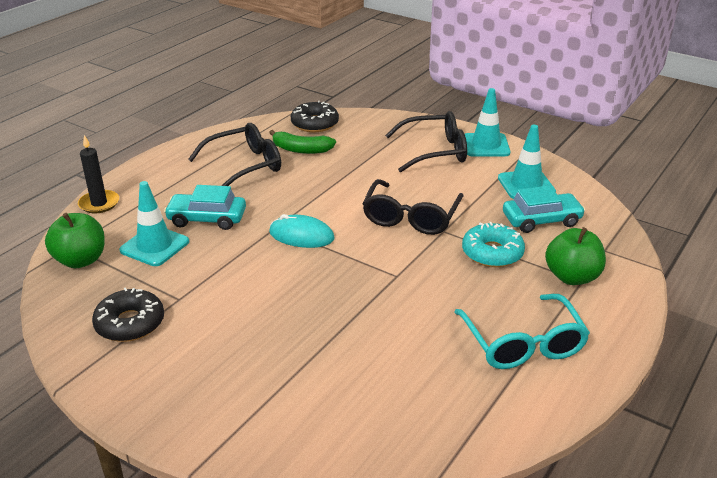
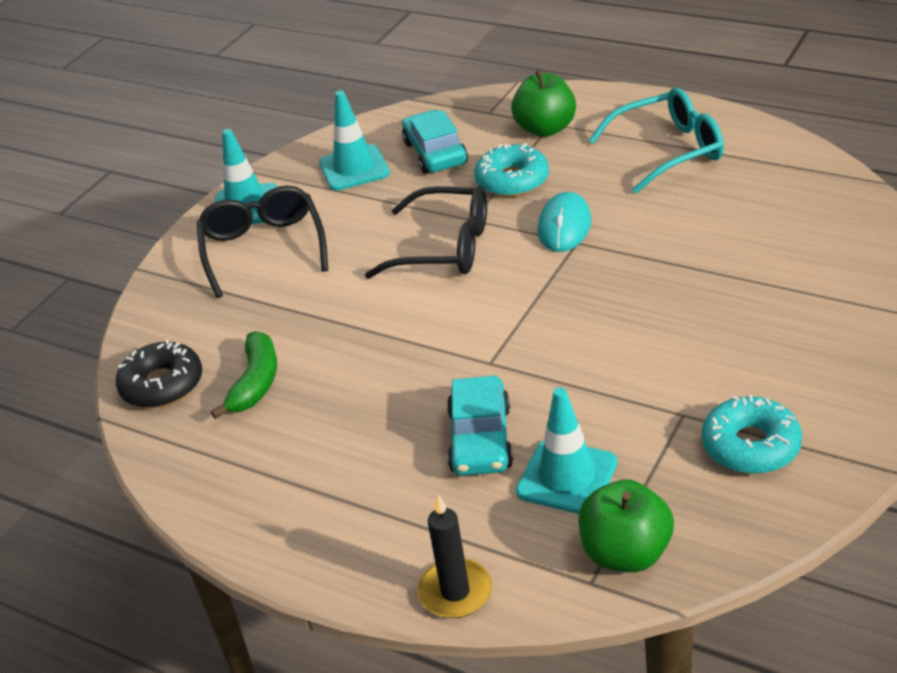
camera: 90 degrees left, 5 degrees up
(130, 323) = (751, 446): black donut -> turquoise donut
(245, 166) = (312, 437): black glasses -> none
(301, 235) = (507, 334): turquoise mouse -> turquoise mouse (564, 226)

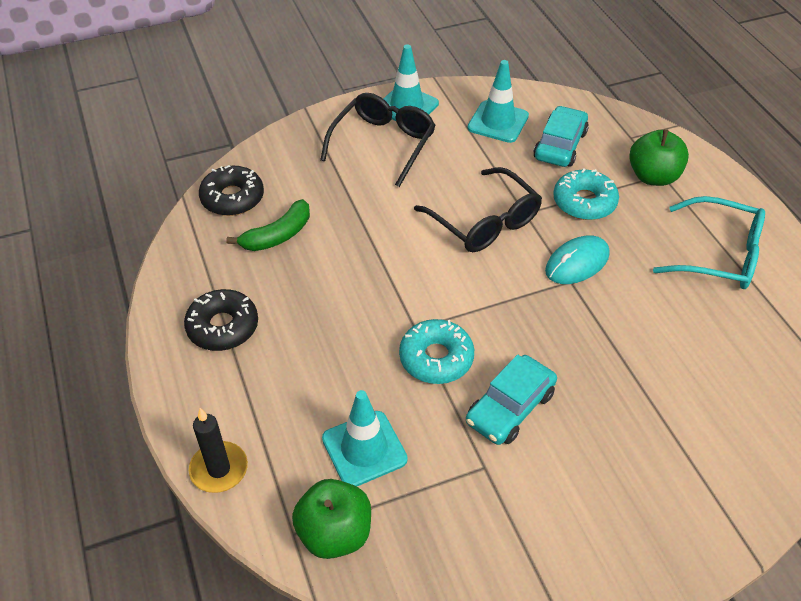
camera: 35 degrees right, 10 degrees up
(301, 488) = (223, 327): none -> black donut
(481, 439) = (348, 378): turquoise car -> turquoise car (510, 408)
(751, 446) = (498, 529): turquoise donut -> turquoise donut (436, 358)

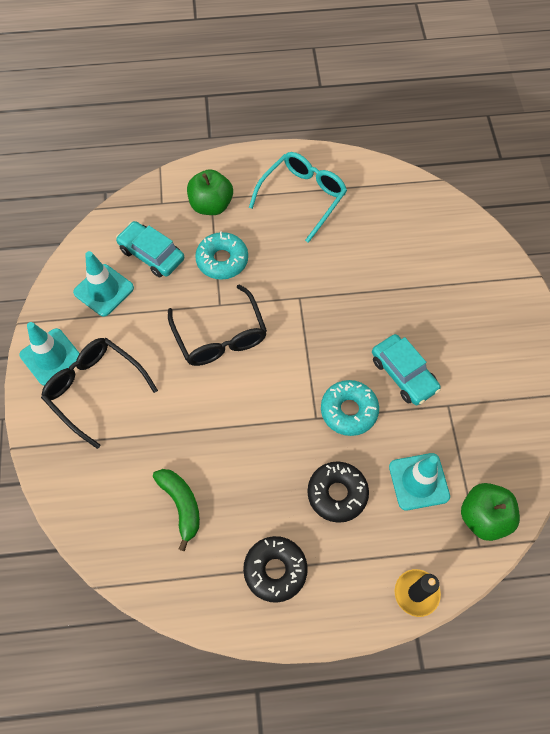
camera: 75 degrees left, 15 degrees up
(232, 198) = (118, 538): black donut -> black donut (337, 494)
(485, 222) = (220, 336): black glasses -> black glasses turned 90 degrees clockwise
(577, 263) = (283, 287): turquoise mouse -> none

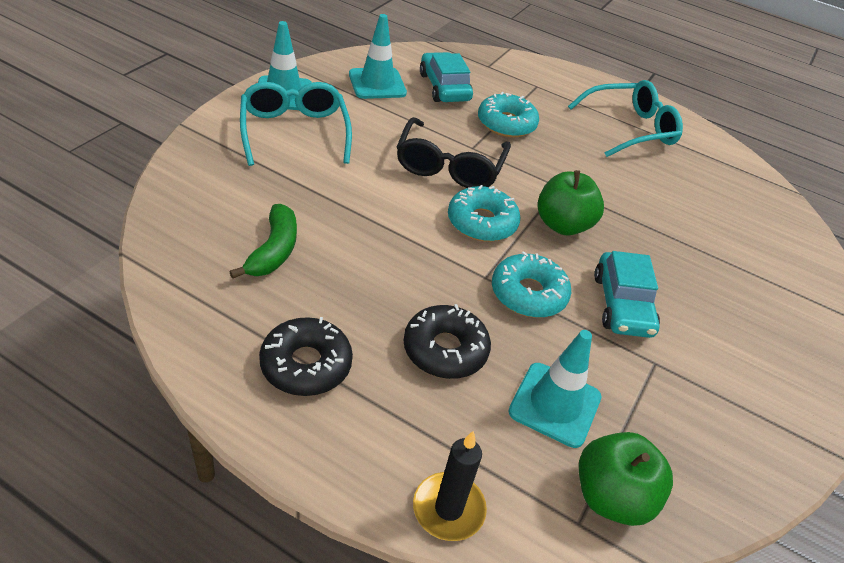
camera: 30 degrees right, 20 degrees down
(94, 389) = (294, 132): black glasses -> turquoise glasses
(211, 205) = (533, 89): green apple -> green apple (562, 225)
(279, 373) = (482, 222): none -> turquoise donut

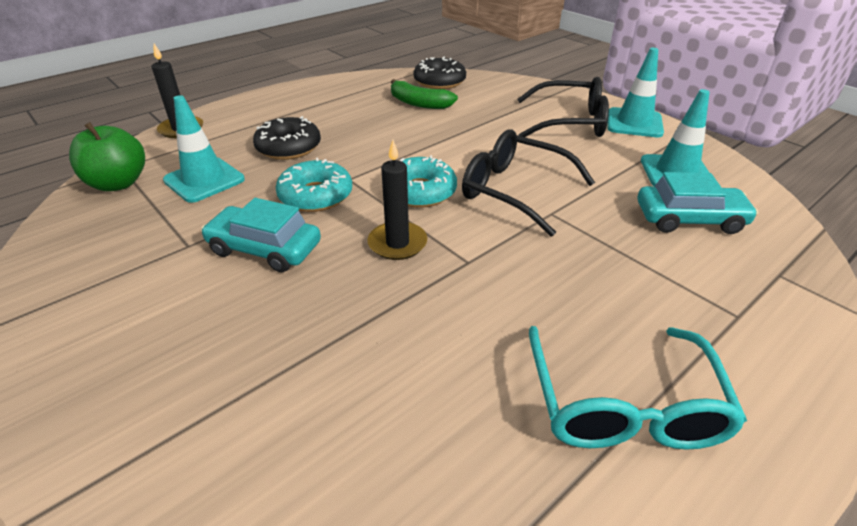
camera: 115 degrees right, 5 degrees down
(294, 132) = (570, 122): turquoise glasses -> black glasses
(306, 365) = (314, 104): black donut -> black donut (439, 82)
(506, 124) = (609, 252): turquoise donut -> none
(562, 225) = (397, 243): green apple -> black candle

